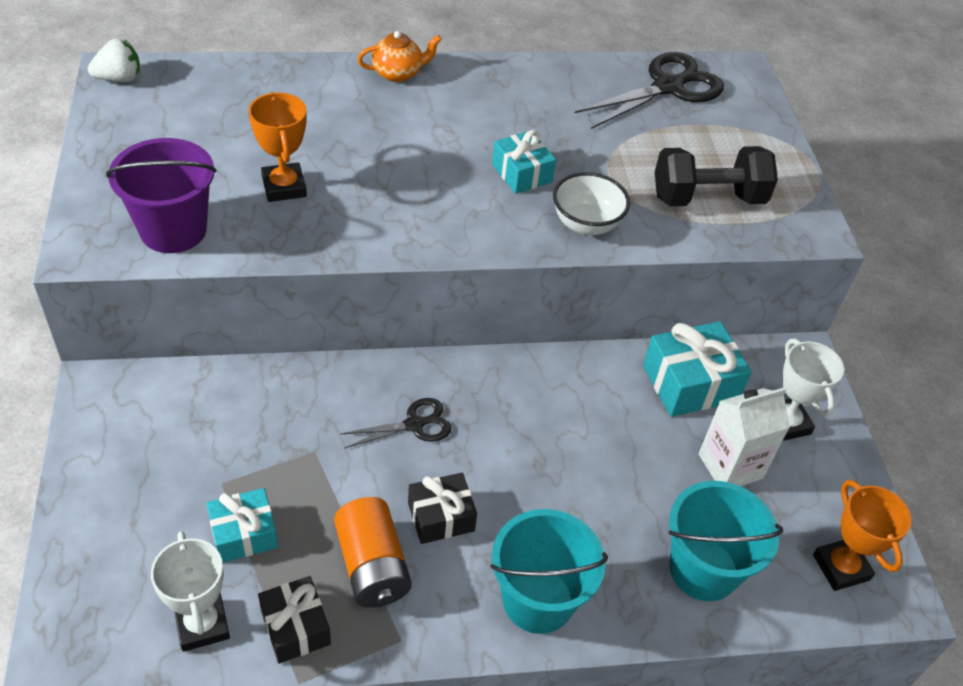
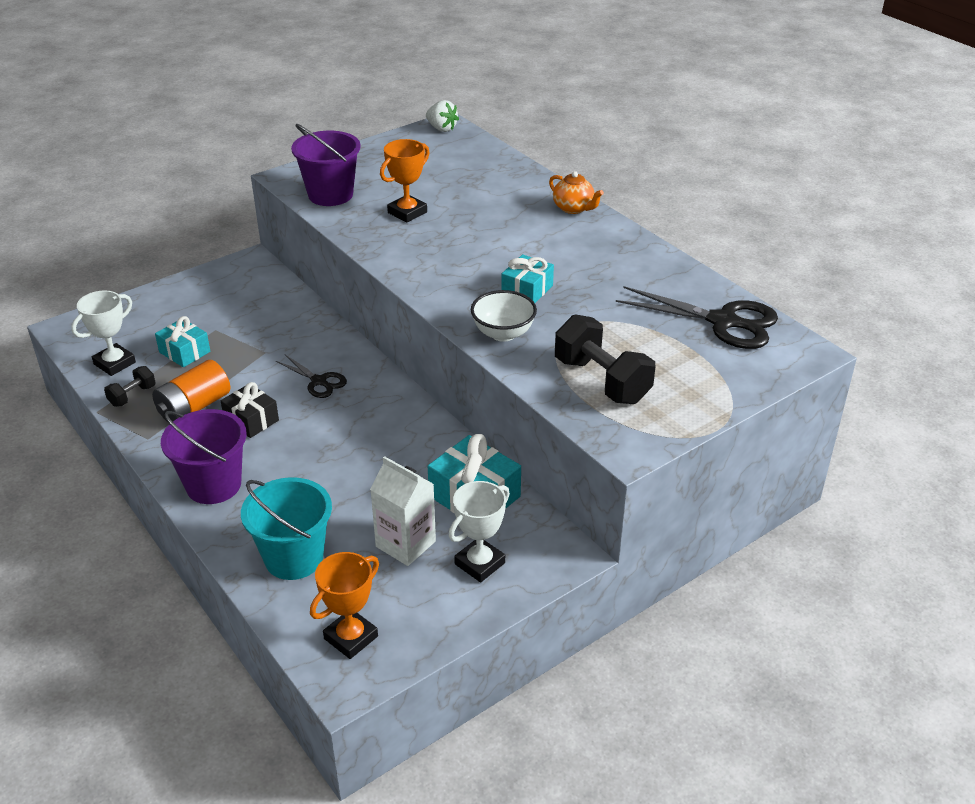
camera: 65 degrees right, 10 degrees down
(295, 627) = (132, 396): black gift -> black dumbbell
(538, 600) = (213, 485): turquoise bucket -> purple bucket

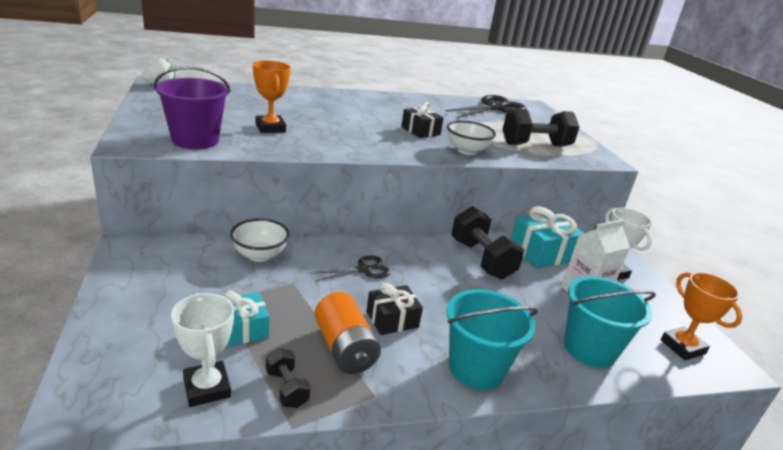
camera: 70 degrees left, 10 degrees down
(213, 485) = (476, 368): purple bucket -> turquoise bucket
(293, 320) = (259, 255): none -> white bowl
(410, 451) = (481, 259): none -> black dumbbell
(527, 290) = (420, 131): turquoise gift -> black gift
(574, 208) = (336, 94): orange teapot -> none

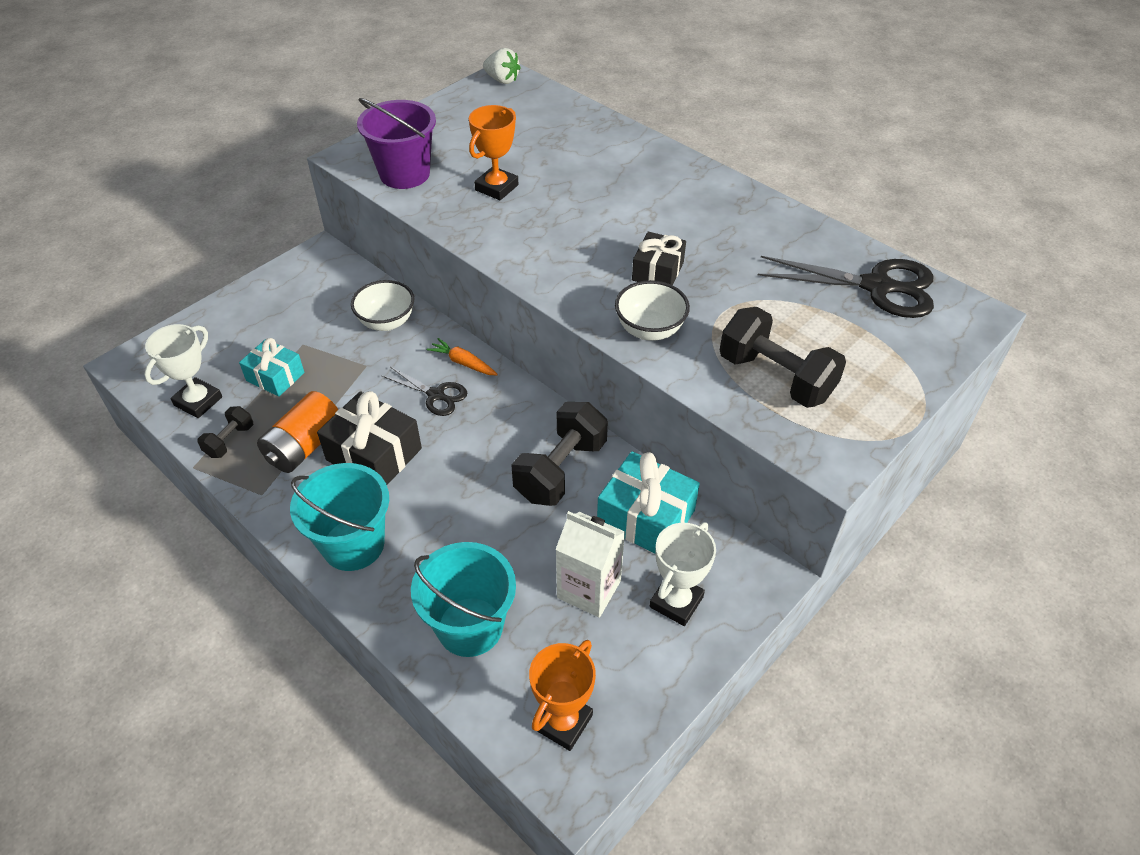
camera: 60 degrees right, 20 degrees up
(346, 247) = (463, 363): none -> orange carrot
(392, 319) = (374, 454): black gift -> black gift, size x1.54

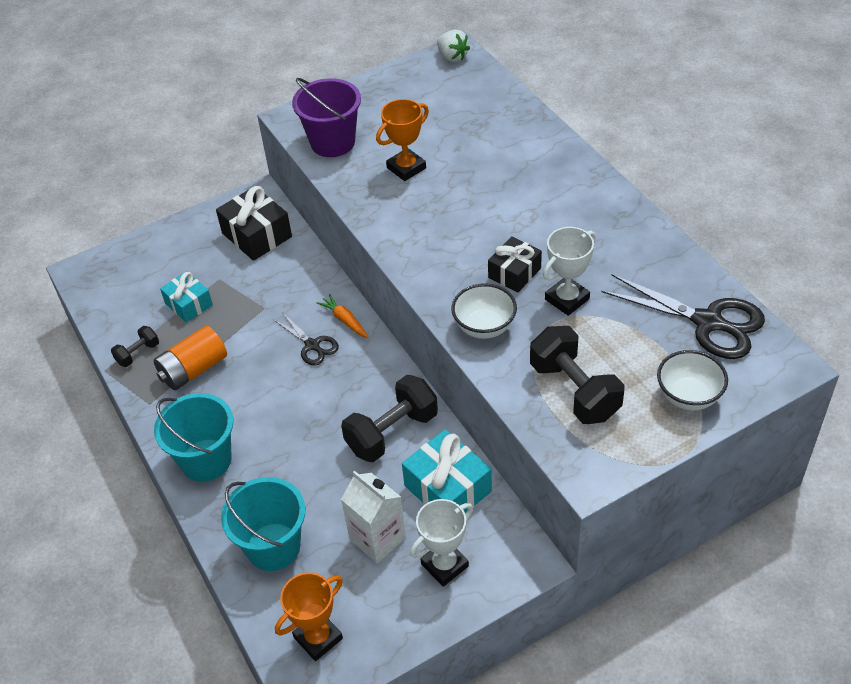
camera: 20 degrees right, 0 degrees up
(198, 401) = (123, 315): white trophy -> white trophy (567, 299)
(374, 454) = (245, 387): black gift -> black gift (257, 235)
(387, 322) = (293, 271): white bowl -> white bowl (688, 396)

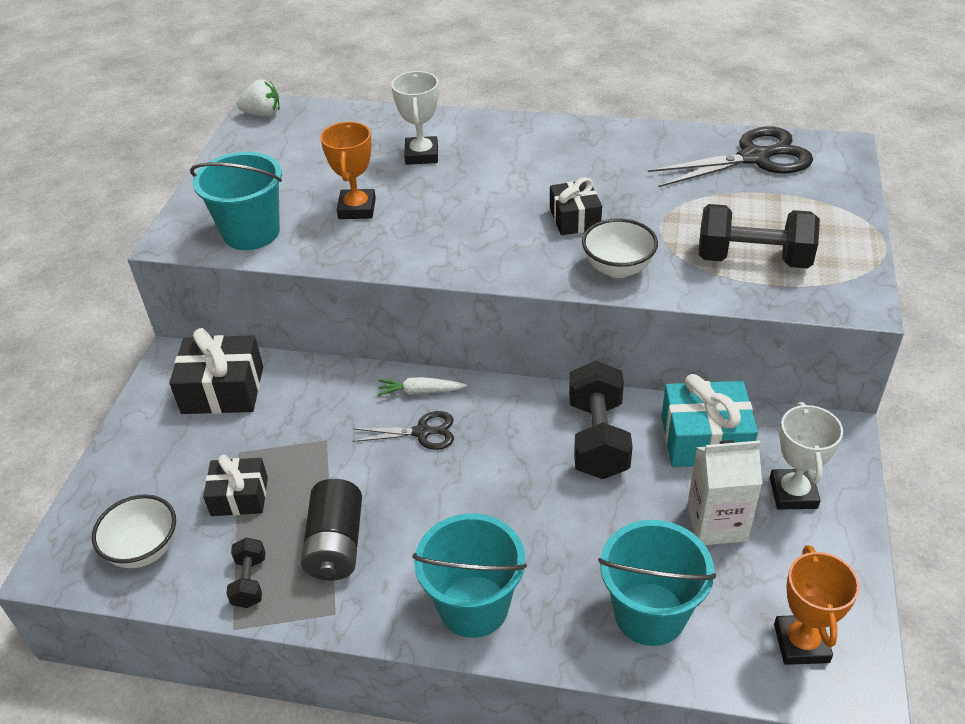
camera: 50 degrees left, 5 degrees down
(189, 304) = (239, 496): turquoise gift -> black gift
(193, 369) = (335, 545): orange battery -> black battery
(332, 142) = (251, 232): purple bucket -> turquoise bucket
(345, 320) = (420, 391): orange carrot -> white carrot
(567, 299) = (642, 208): white trophy -> white trophy (421, 155)
(688, 396) = (823, 207): white bowl -> white bowl (144, 549)

